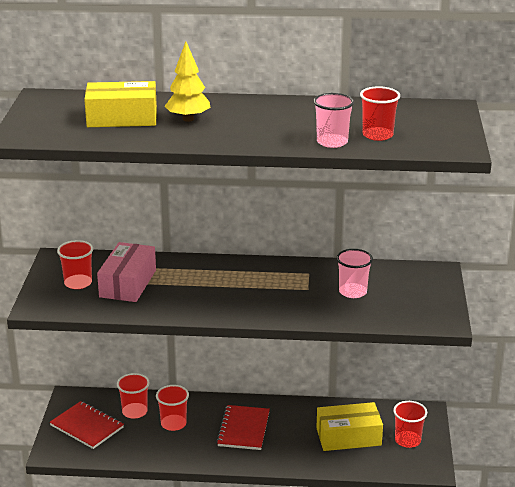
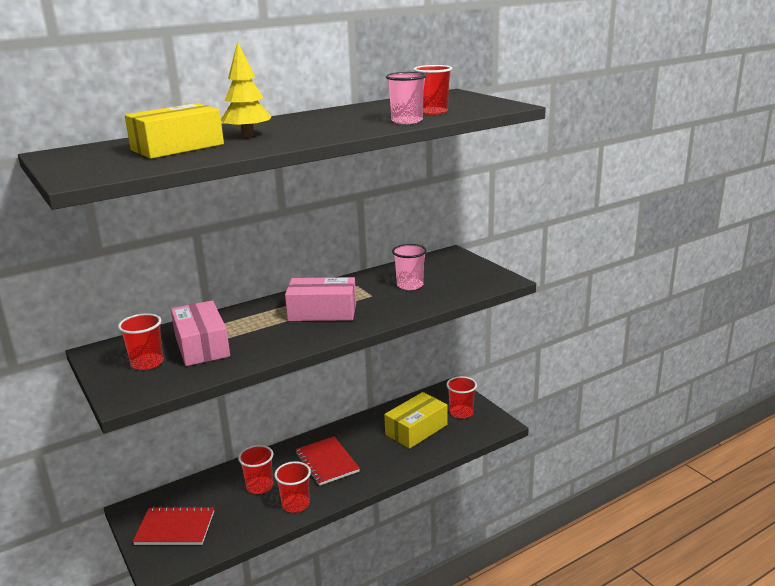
camera: 35 degrees left, 5 degrees down
(134, 412) = (212, 493): red cup -> red cup (296, 504)
(248, 289) = (322, 312): none -> pink box

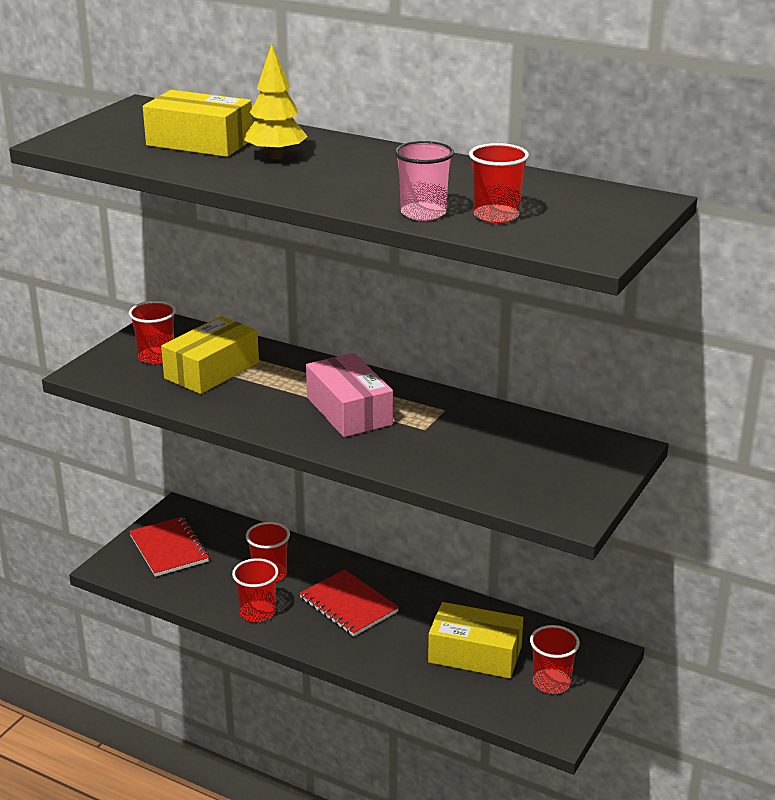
camera: 60 degrees right, 5 degrees up
(202, 346) = (212, 371): pink box -> yellow box
(327, 462) = (348, 605): red notebook -> red notebook turned 75 degrees counterclockwise
(410, 285) = (480, 446): pink cup -> none

